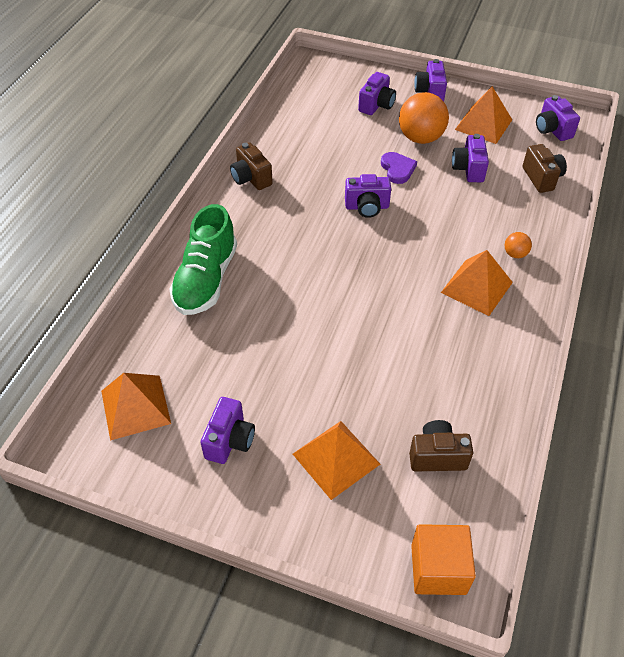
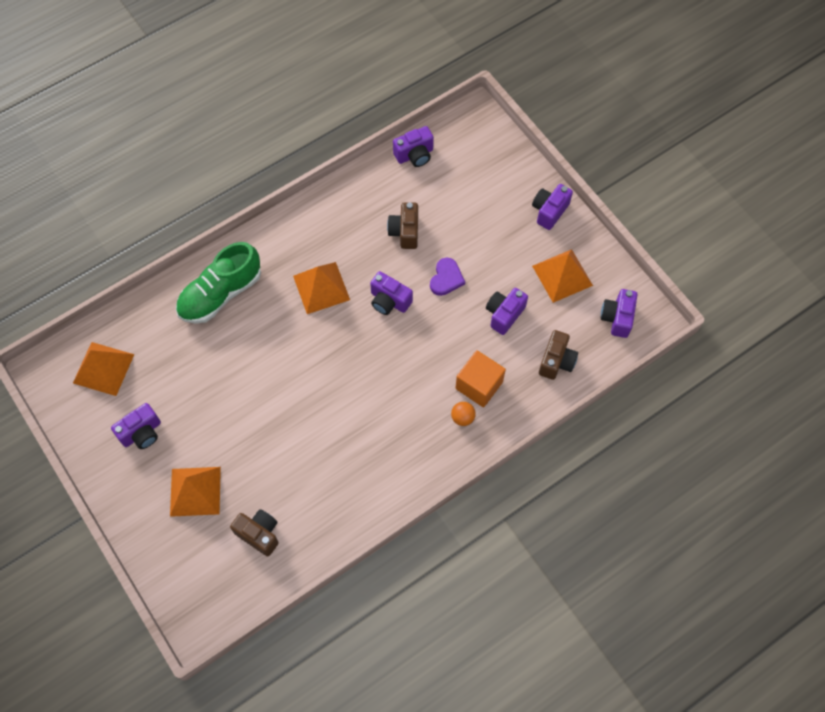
camera: 35 degrees right, 15 degrees up
(251, 178) = (324, 217): brown camera -> brown camera (405, 232)
(376, 105) = (489, 198): purple camera -> purple camera (415, 155)
(420, 138) = (494, 257): orange ball -> none
(438, 569) = (194, 604): orange cube -> orange cube (479, 385)
(477, 287) = (405, 427): orange pyramid -> orange pyramid (321, 288)

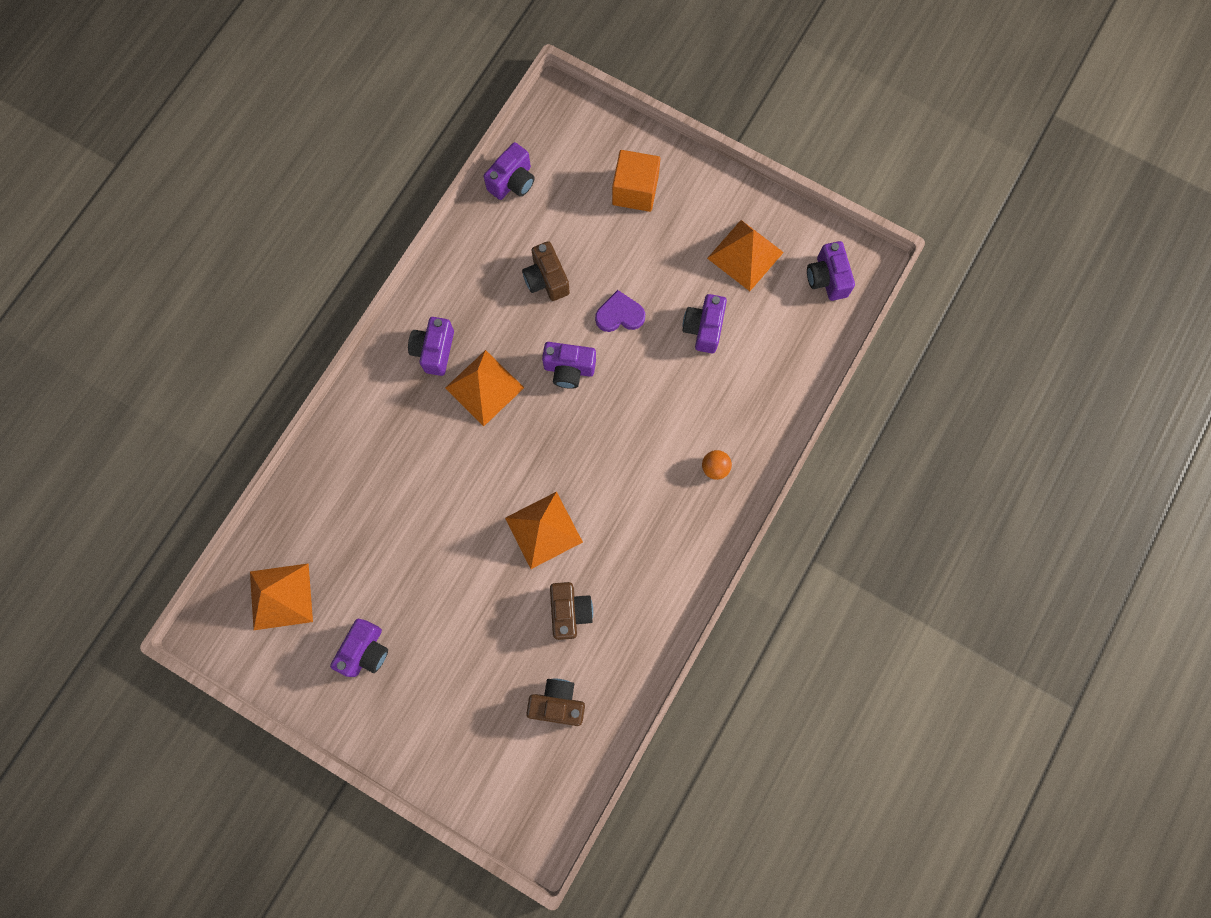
camera: 25 degrees left, 10 degrees up
(195, 491) = (462, 689): orange pyramid -> orange pyramid (543, 530)
(220, 294) = (372, 446): green shoe -> none
(446, 278) = (619, 314): purple heart -> purple heart turned 90 degrees counterclockwise
(479, 385) = (715, 422): orange cube -> orange cube (635, 191)
(549, 211) = (696, 185): purple camera -> purple camera (434, 351)
(556, 361) = (785, 357): brown camera -> brown camera (569, 611)

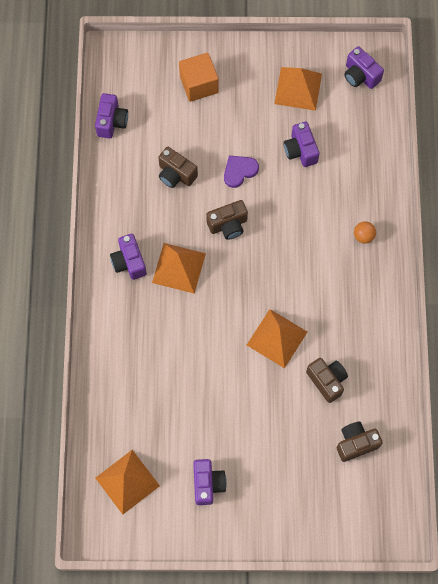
camera: 30 degrees left, 5 degrees down
(569, 369) = (228, 225): purple camera -> brown camera

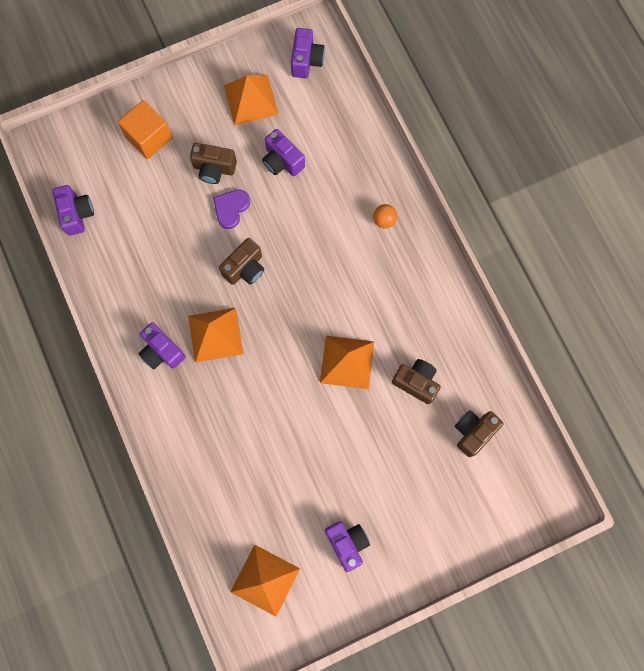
camera: 25 degrees left, 5 degrees up
(176, 174) = (168, 240): brown camera -> brown camera (214, 169)
(360, 76) = (306, 61): purple camera -> purple camera turned 105 degrees counterclockwise

